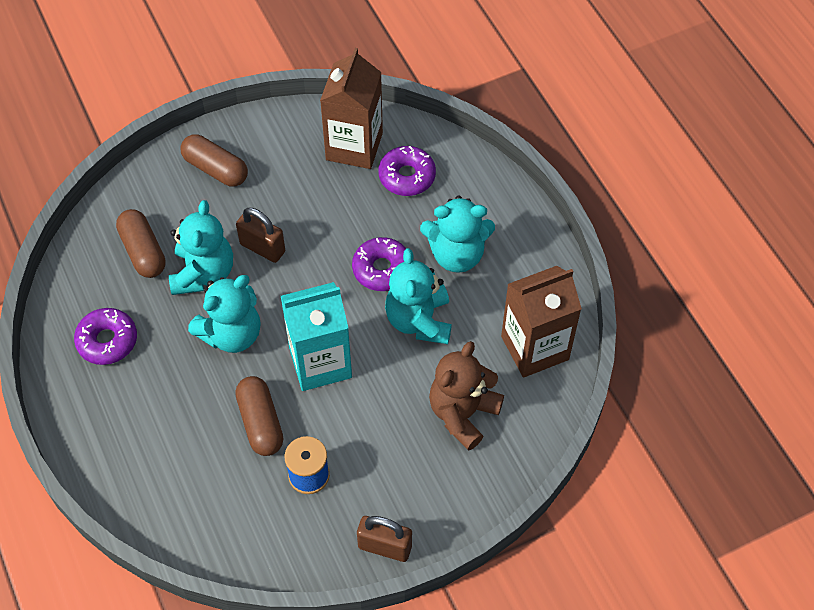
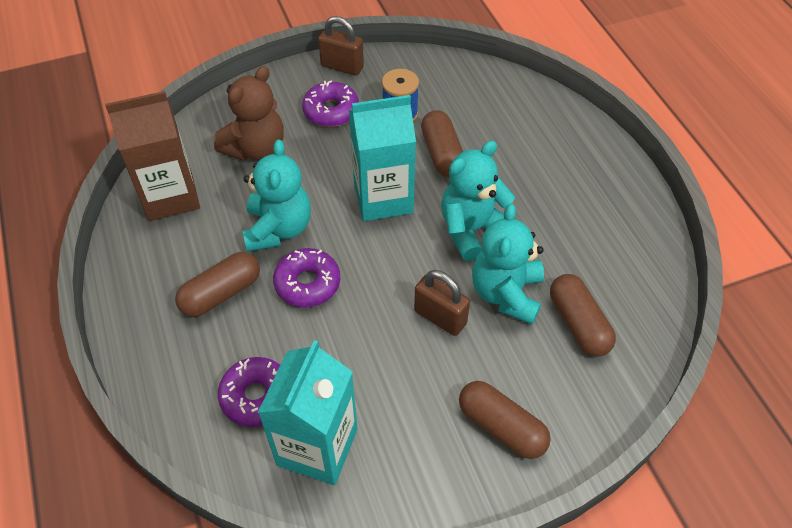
camera: 175 degrees left, 5 degrees down
(107, 341) = (599, 232): purple donut -> purple donut (331, 111)
(354, 146) = (317, 447): brown carton -> turquoise carton
(456, 254) = (221, 293): turquoise teddy bear -> brown capsule

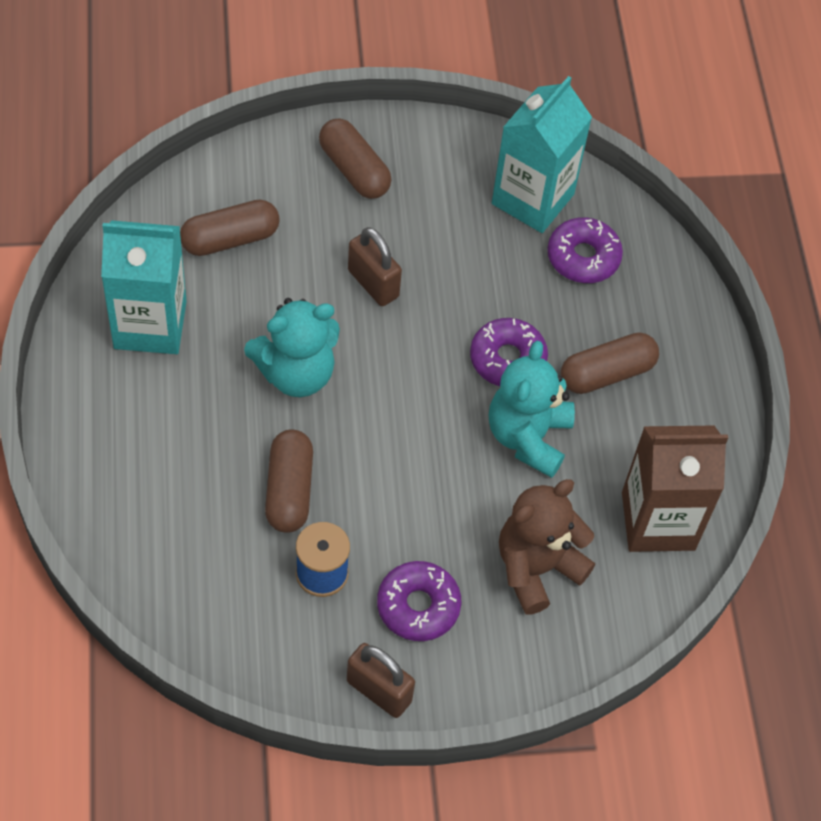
camera: 170 degrees left, 5 degrees up
(383, 198) = (388, 445): turquoise carton -> turquoise carton (150, 325)
(506, 293) = (291, 289): turquoise teddy bear -> none
(578, 323) = (230, 239): brown capsule -> brown capsule turned 75 degrees clockwise

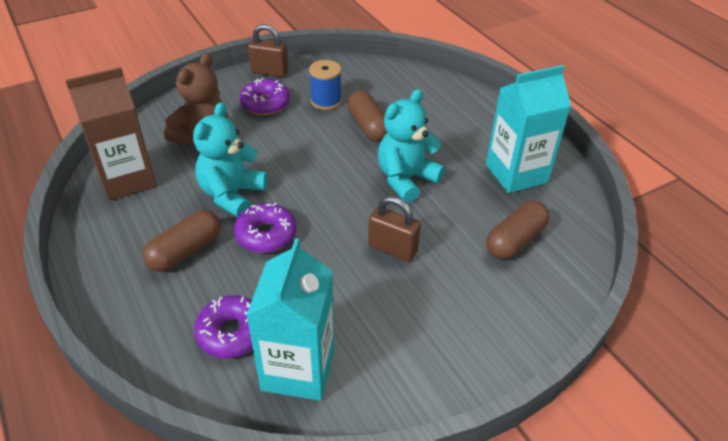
camera: 160 degrees right, 15 degrees down
(354, 170) = (468, 330): brown capsule -> none
(528, 437) = (232, 195): turquoise teddy bear -> turquoise teddy bear turned 150 degrees counterclockwise

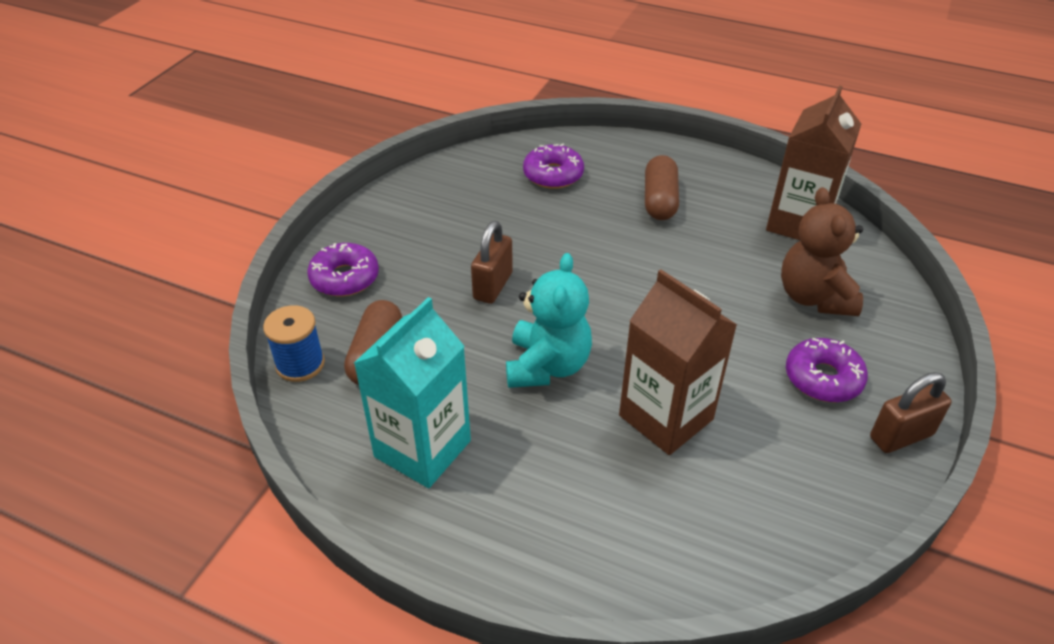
camera: 145 degrees right, 0 degrees up
(232, 195) = (692, 257): turquoise teddy bear -> none
(266, 235) = (615, 242): purple donut -> purple donut (345, 278)
(298, 369) = (484, 178): turquoise carton -> none
(326, 101) = (764, 428): blue spool -> blue spool (300, 364)
(368, 126) = (666, 417): brown capsule -> brown carton
(392, 249) = (493, 286): brown padlock -> brown padlock turned 60 degrees counterclockwise

